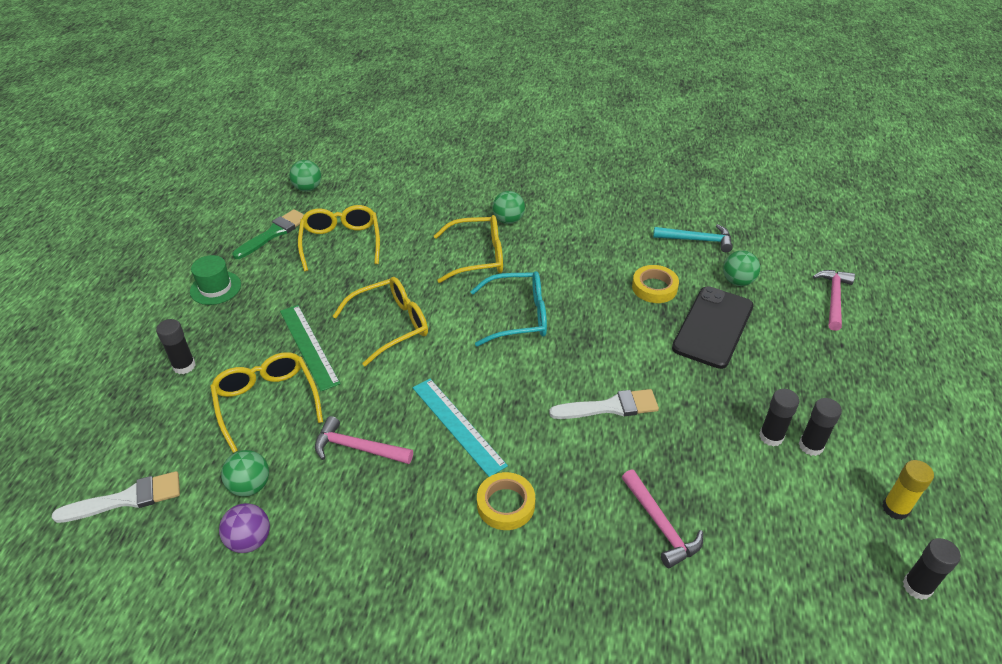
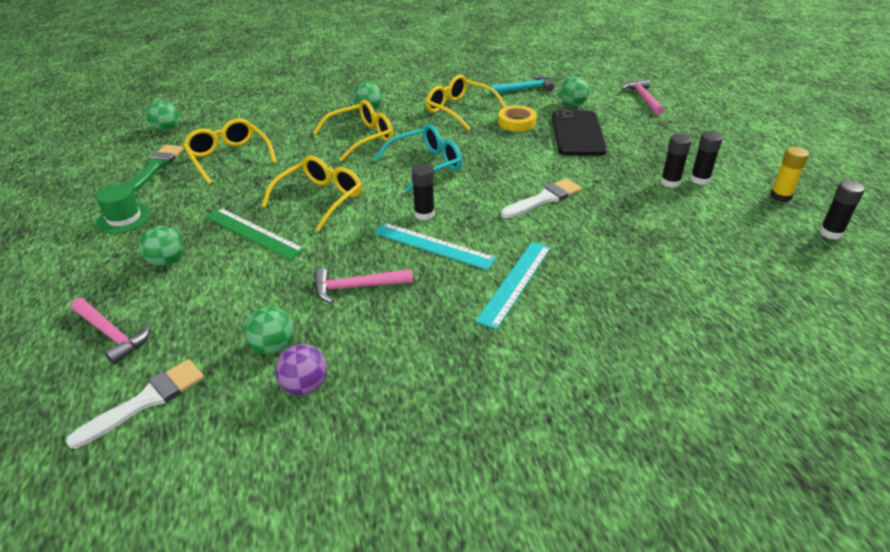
camera: 25 degrees left, 5 degrees down
(184, 366) = (133, 282): black glue stick -> black glue stick (424, 214)
(221, 353) = (167, 262): none -> green ball
(267, 402) = (243, 283): yellow glasses -> yellow glasses (459, 110)
(506, 504) = (515, 282): yellow tape -> turquoise ruler
(660, 525) = (641, 256): pink hammer -> pink hammer (112, 334)

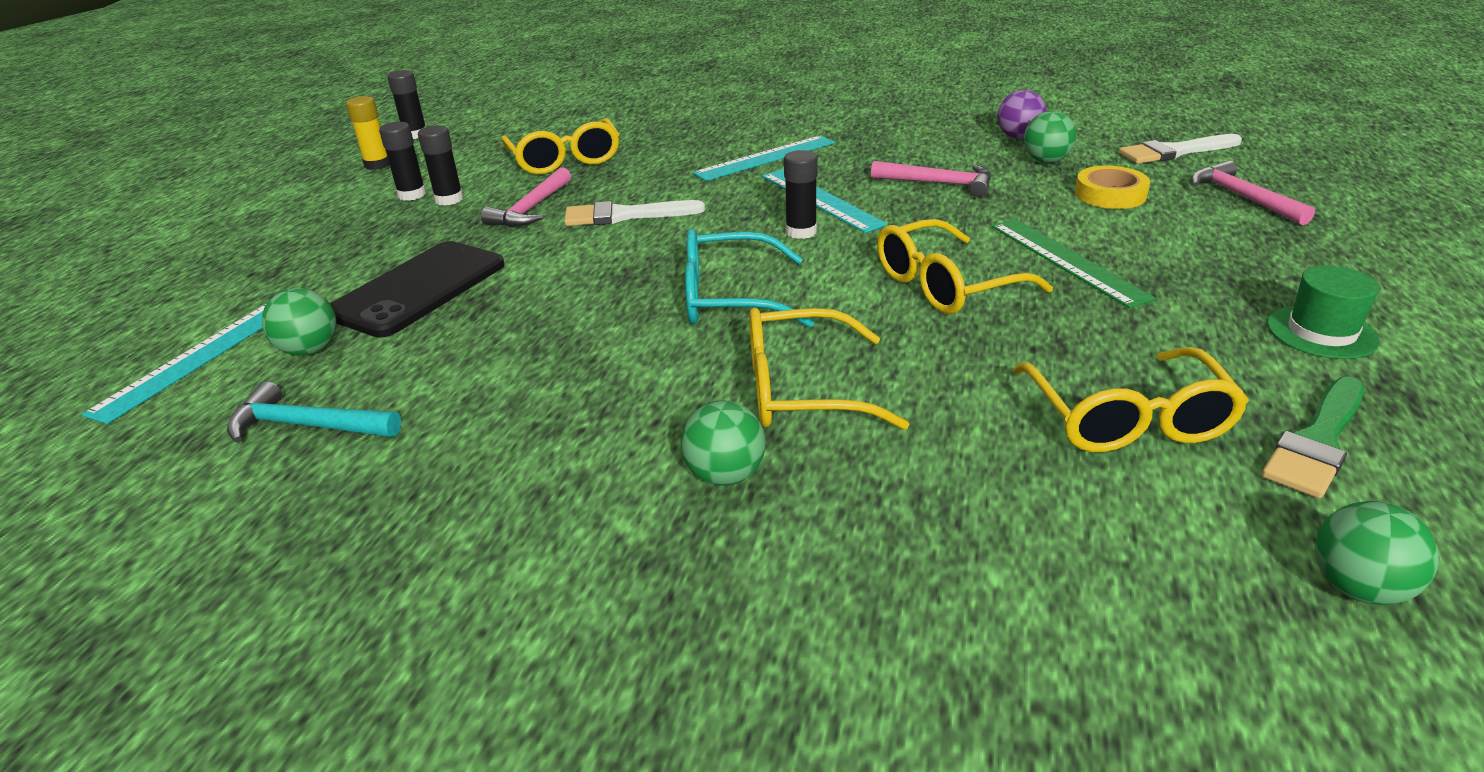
camera: 150 degrees left, 5 degrees down
(167, 262) = (1201, 251): green ball -> none
(459, 110) = (526, 405): yellow glasses -> yellow glasses (565, 160)
(516, 122) = (470, 339): yellow tape -> yellow tape (1110, 194)
(608, 93) = (196, 359): none -> turquoise ruler
(643, 98) = (177, 327): pink hammer -> pink hammer (531, 209)

